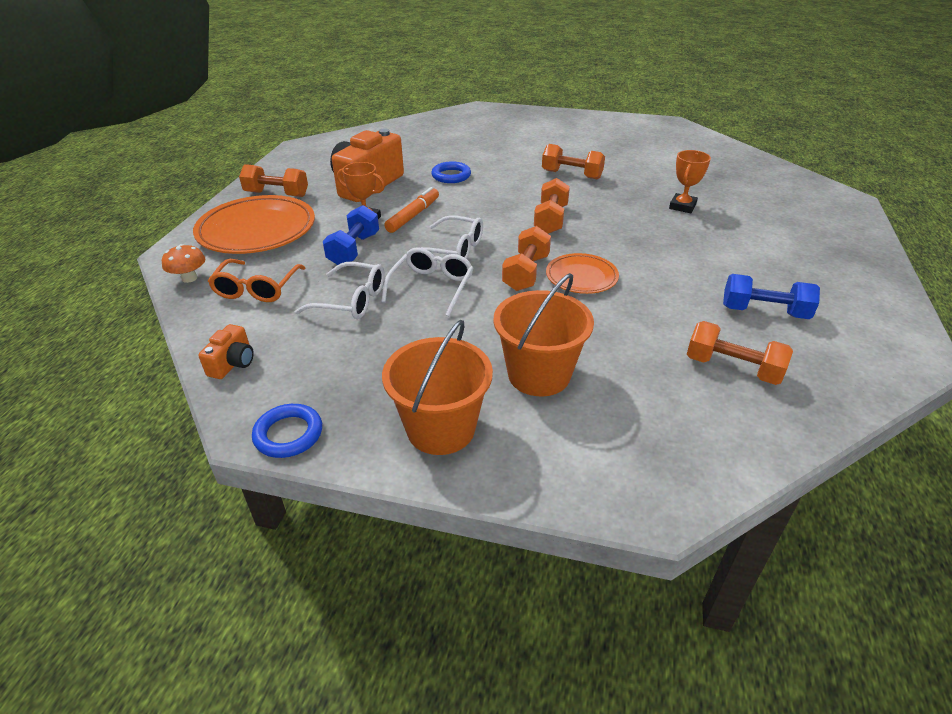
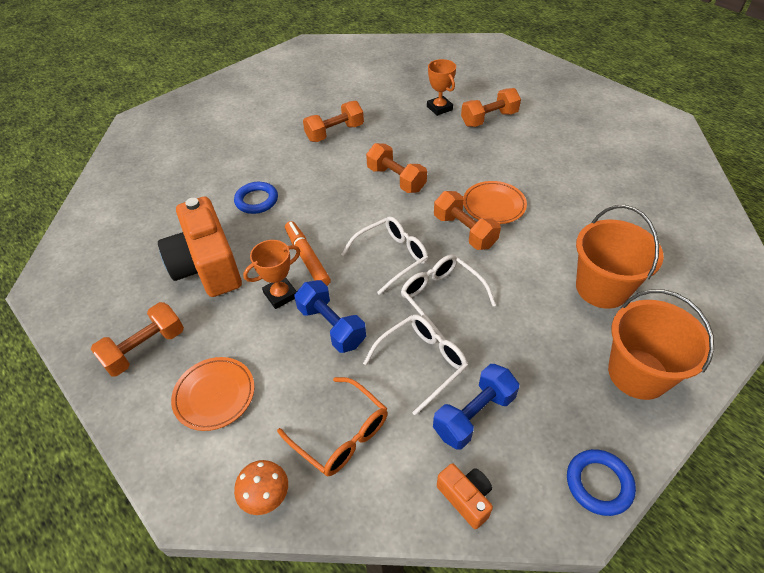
camera: 55 degrees left, 10 degrees up
(257, 230) = (214, 395): orange plate -> orange plate, size x0.55
(732, 368) = (644, 194): orange dumbbell -> orange dumbbell (489, 119)
(764, 312) = (594, 148): blue dumbbell -> blue dumbbell (474, 415)

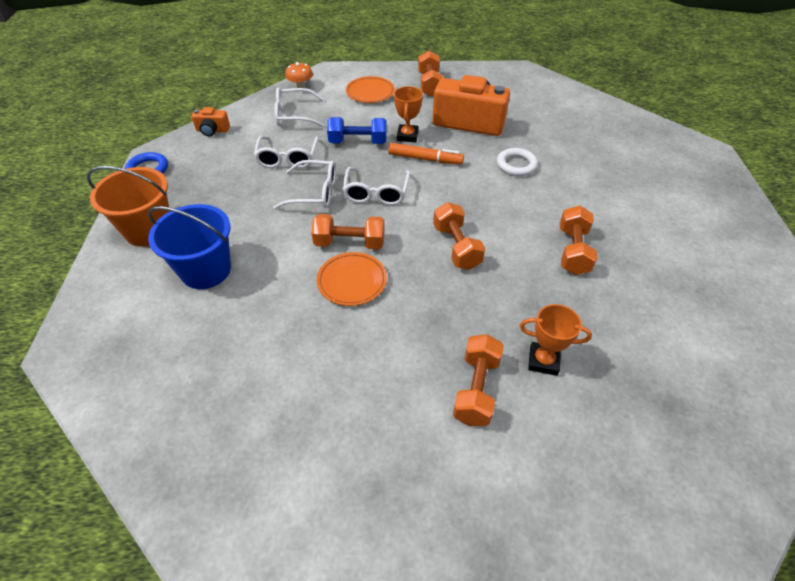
camera: 130 degrees right, 0 degrees up
(256, 200) = (516, 165): blue ring -> white ring
(341, 434) = (294, 115): orange glasses -> white glasses
(396, 179) = (456, 247): orange dumbbell -> orange dumbbell turned 75 degrees clockwise
(474, 415) = (236, 156): blue dumbbell -> none
(602, 288) = (206, 270): orange bucket -> blue bucket

